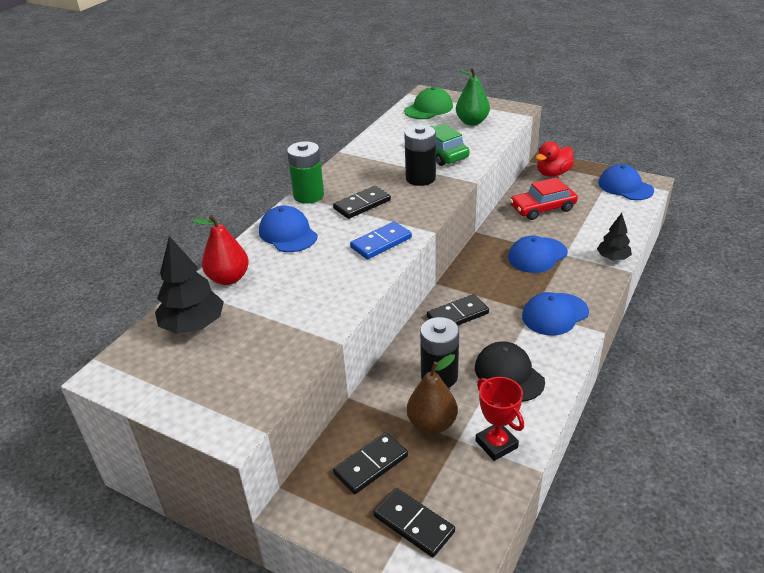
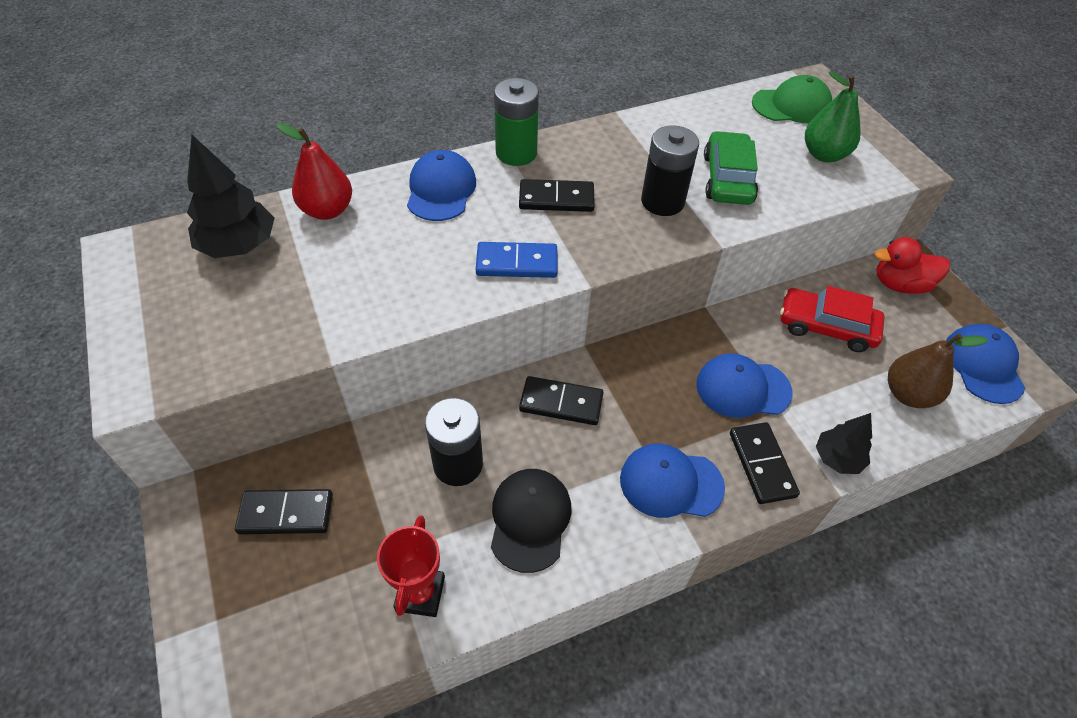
camera: 35 degrees right, 15 degrees up
(413, 524) = (248, 613): black domino -> black domino (761, 464)
(432, 424) = (388, 515): brown pear -> brown pear (908, 394)

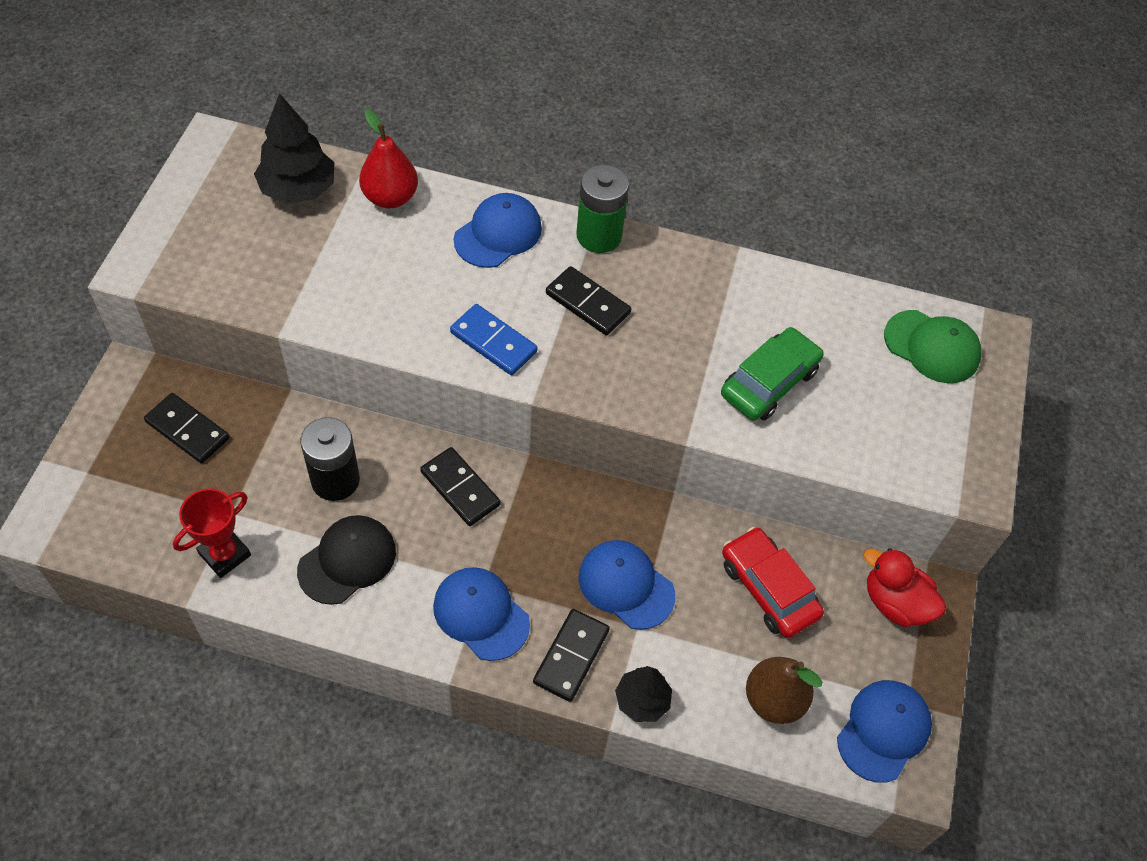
camera: 35 degrees right, 5 degrees up
(662, 201) = (680, 366): black battery -> none
(824, 155) = (900, 419): green pear -> none

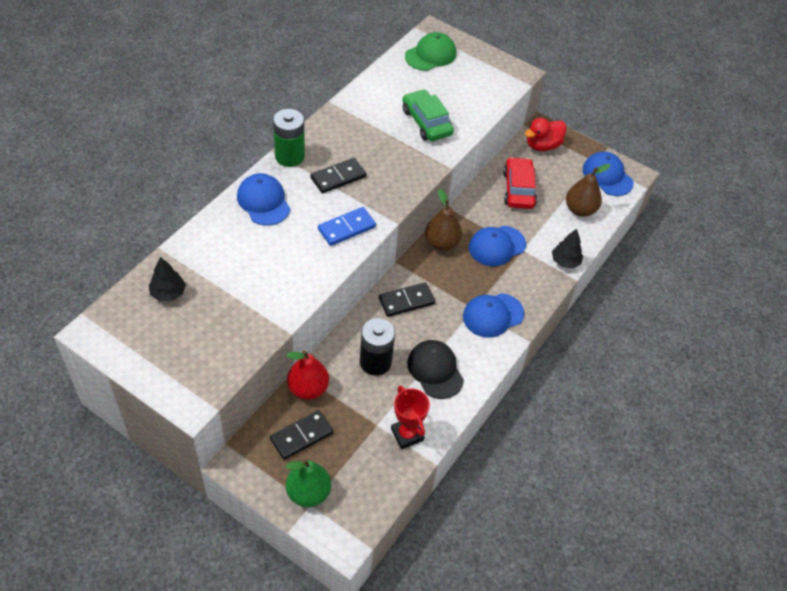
camera: 70 degrees left, 5 degrees down
(103, 464) = (308, 493): none -> green pear
(298, 189) = (168, 293): black tree -> black tree, size x0.62
(390, 197) = (203, 246): red pear -> red pear (308, 388)
(571, 656) = (531, 283): black domino -> none
(594, 505) = (441, 243): none -> brown pear
(768, 588) = (518, 189): red car -> red car turned 105 degrees clockwise

